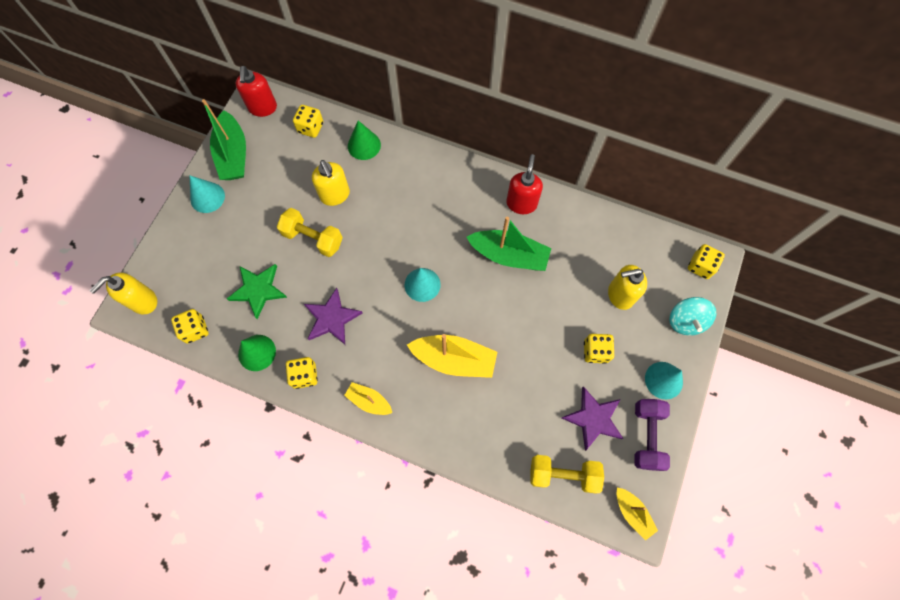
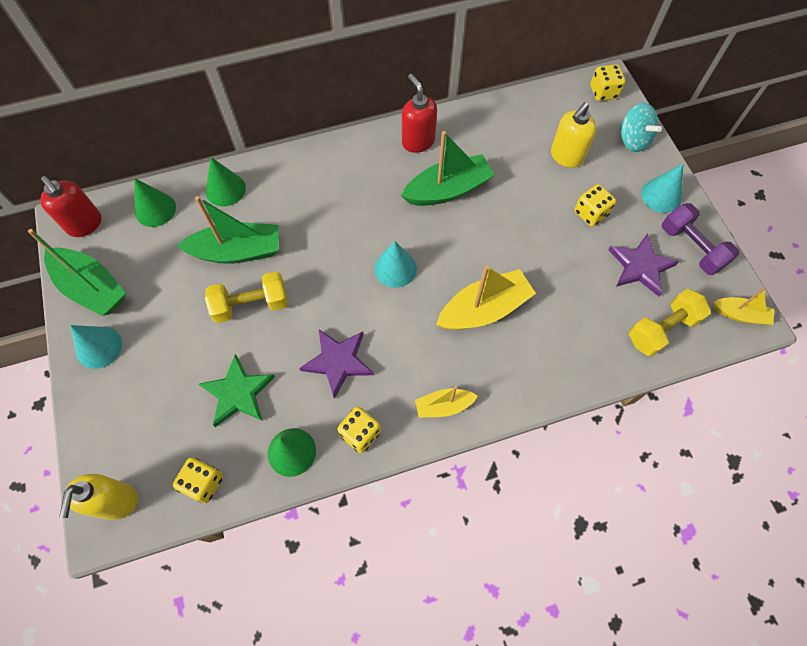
camera: 40 degrees left, 5 degrees down
(310, 128) = (155, 209): yellow dice -> green cone
(335, 195) = (237, 251): yellow soap dispenser -> green boat

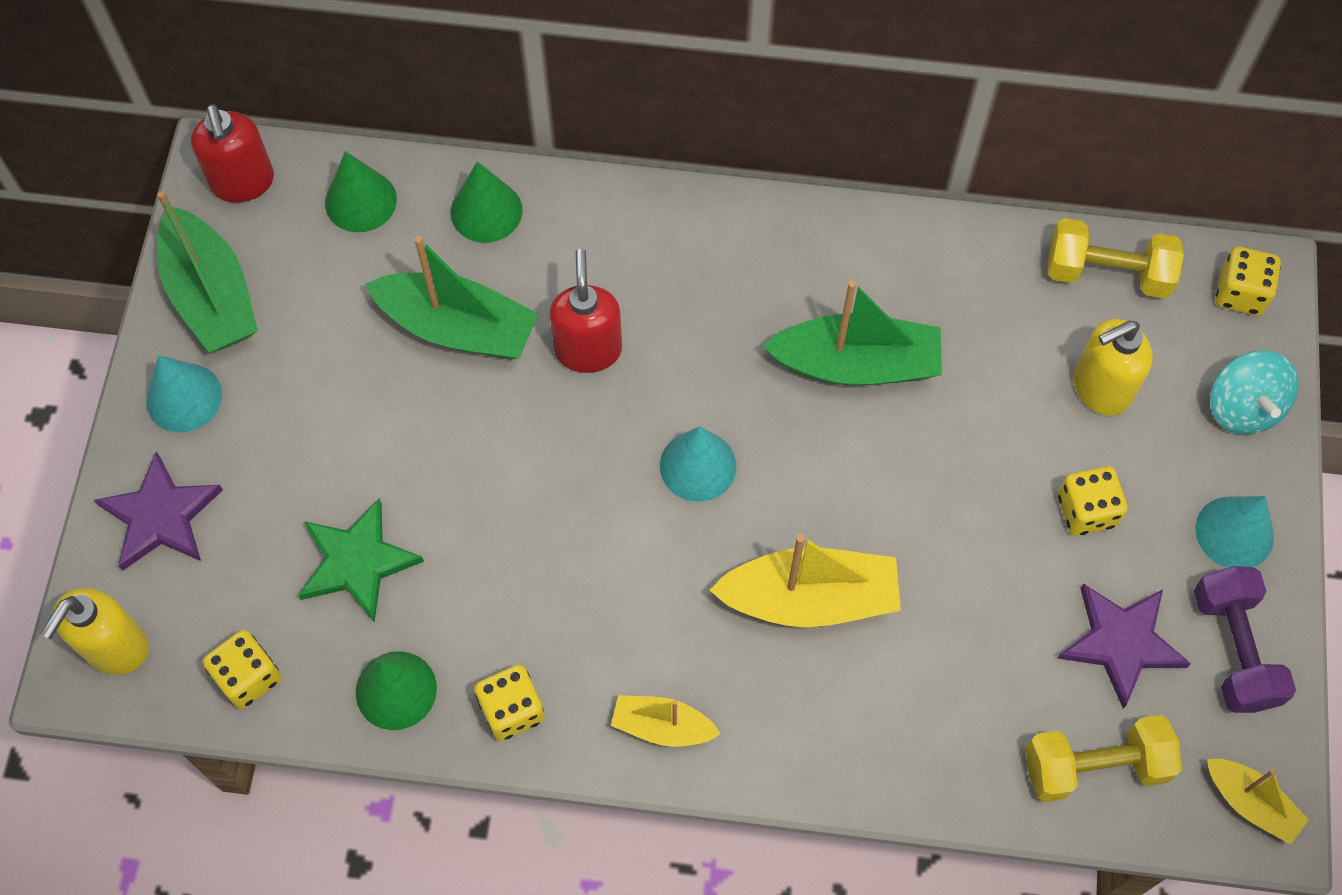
camera: 25 degrees right, 0 degrees up
(251, 305) = (440, 428): yellow dumbbell -> yellow dumbbell (1107, 273)
(338, 361) = (532, 580): purple star -> purple star (161, 516)
(418, 141) = (849, 253): red soap dispenser -> red soap dispenser (588, 349)

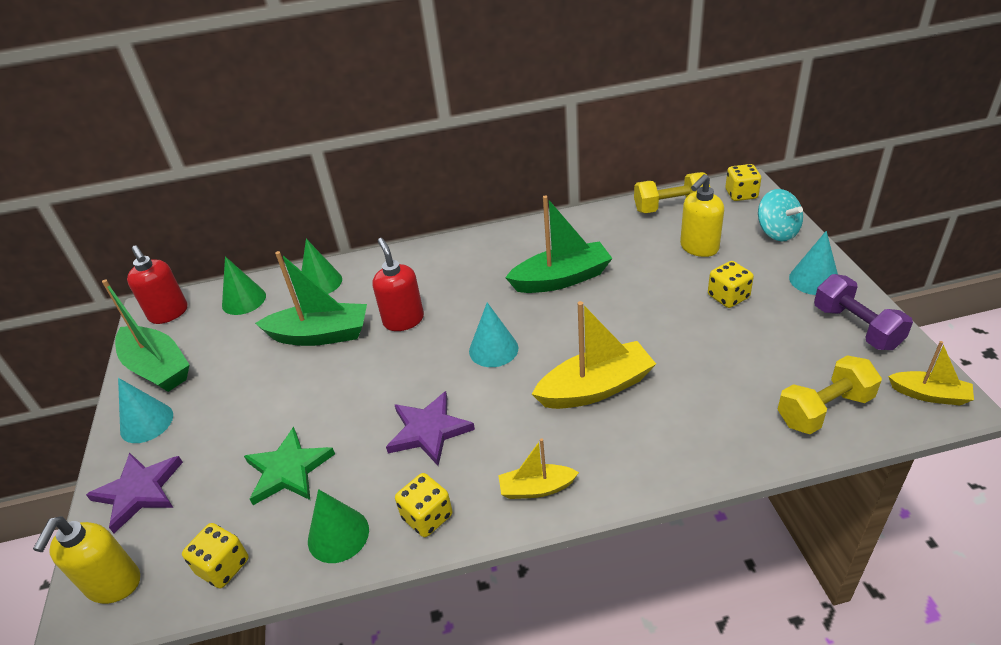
camera: 15 degrees left, 25 degrees down
(1121, 643) = (792, 346): purple star -> purple star (429, 430)

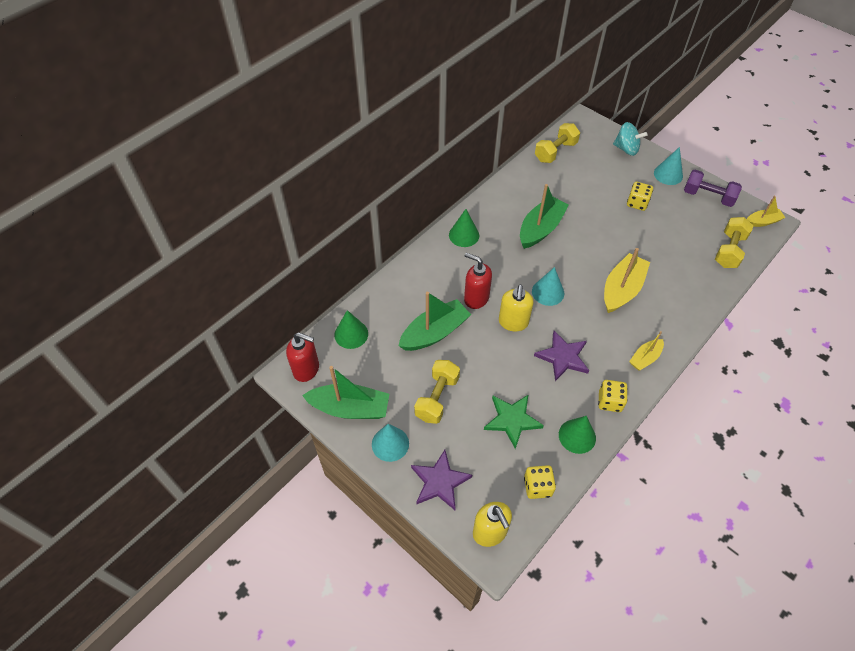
camera: 40 degrees left, 15 degrees up
(243, 401) = (437, 398): none -> yellow dumbbell
(320, 282) = (391, 297): green cone -> green cone (464, 235)
(699, 248) = (595, 176): yellow soap dispenser -> yellow soap dispenser (513, 322)
(741, 194) = (586, 128): yellow dice -> none

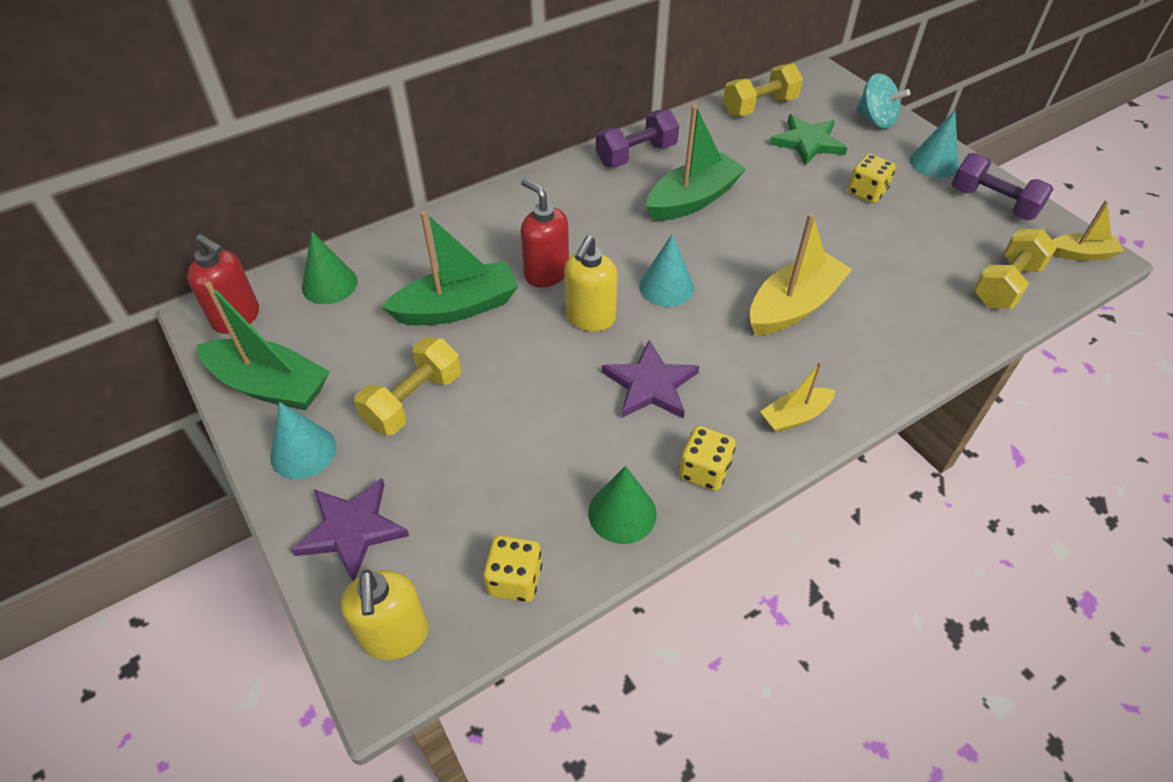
camera: 15 degrees right, 5 degrees down
(464, 235) = (568, 187): green cone -> none
(495, 203) = (636, 155): none -> purple dumbbell
(512, 420) = (520, 461): green star -> green star (808, 142)

